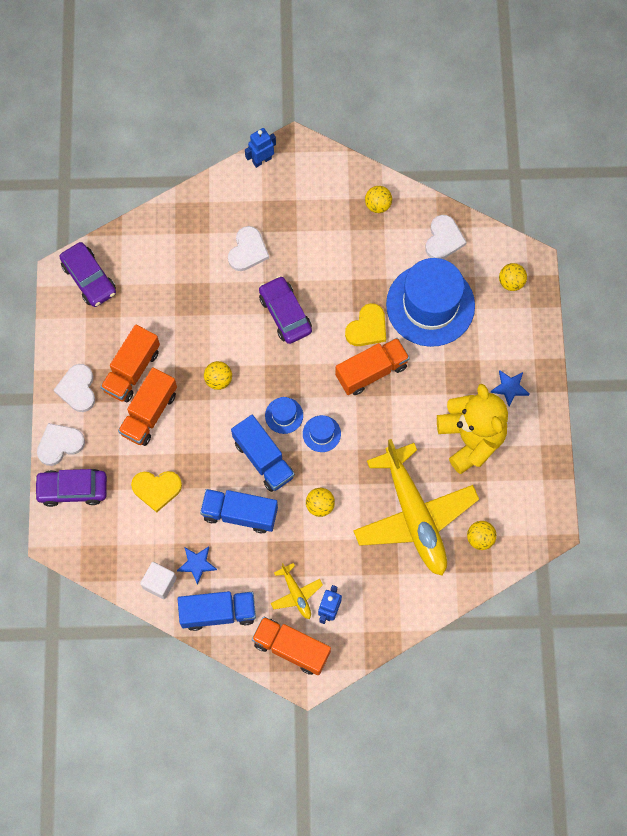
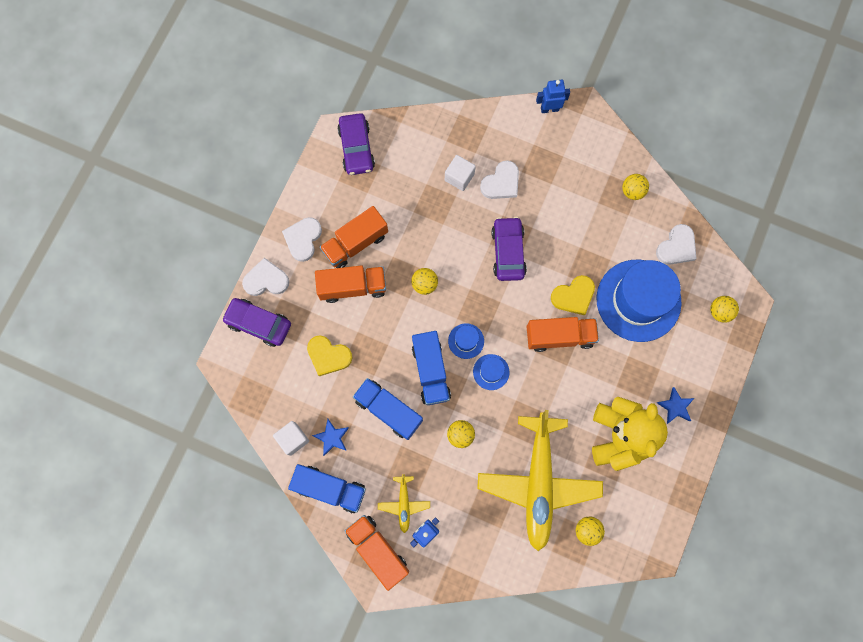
camera: 25 degrees right, 5 degrees up
(149, 413) = (352, 287): orange truck -> orange truck turned 150 degrees counterclockwise
(204, 263) = (459, 177): none -> white cube

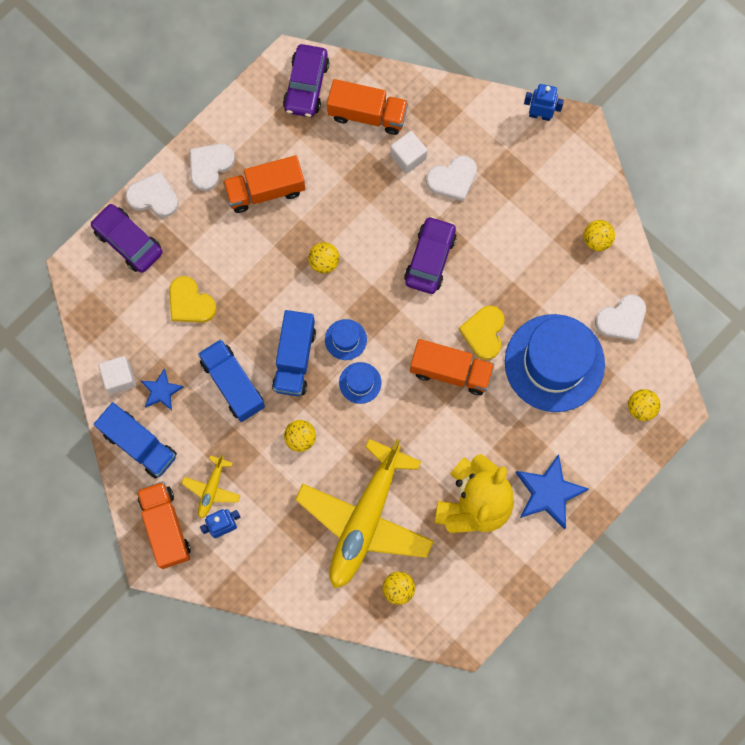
camera: 20 degrees right, 0 degrees up
(352, 287) = (244, 237): orange truck -> orange truck (367, 114)
(573, 296) = (484, 332): yellow heart -> yellow heart turned 105 degrees clockwise
(675, 406) = (548, 493): blue star -> blue star, size x1.71

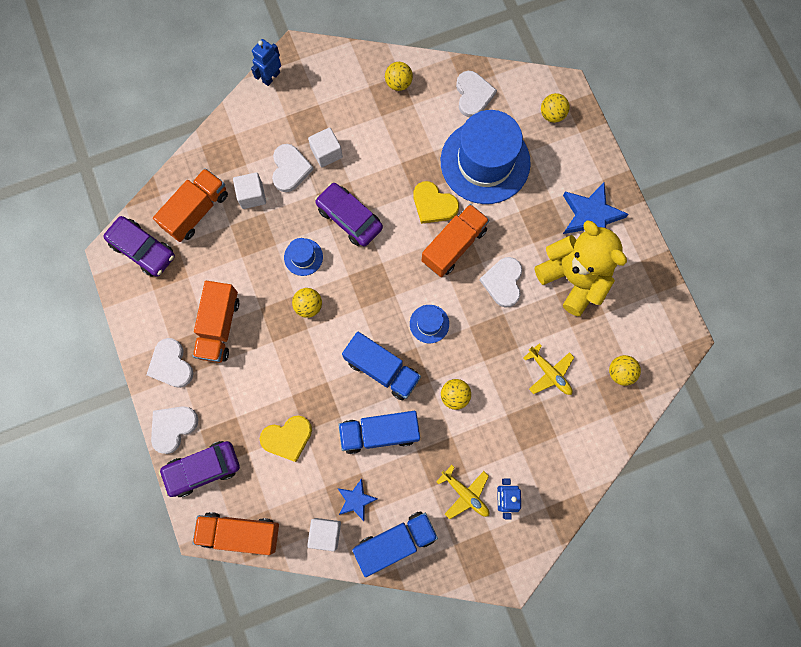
camera: 65 degrees left, 0 degrees up
(165, 527) = (481, 551): orange truck -> orange truck (240, 532)
(345, 339) = (386, 318): blue hat -> blue hat (303, 257)
(365, 519) = (549, 373): yellow plane -> yellow plane, size x0.42
(436, 435) = (503, 282): none -> white heart
(487, 205) = (326, 153): none -> white cube

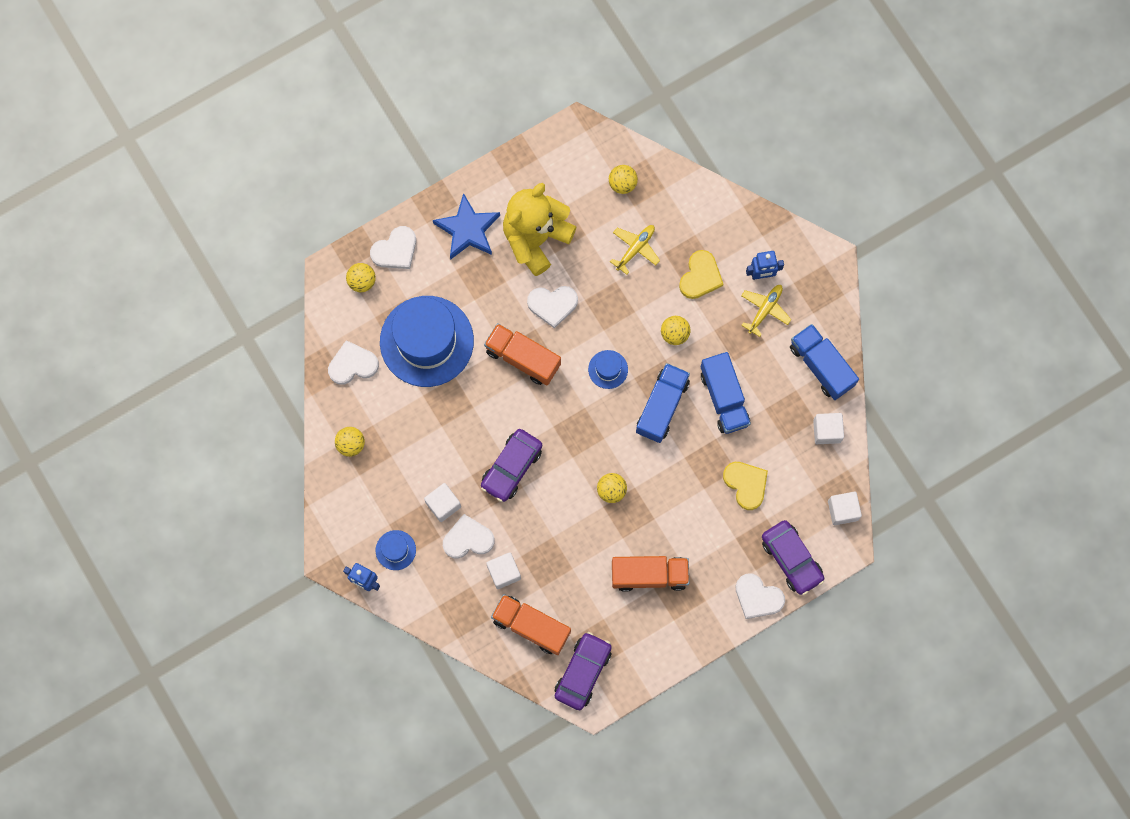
camera: 100 degrees left, 0 degrees up
(171, 365) = (696, 614): white heart -> white heart (395, 250)
(240, 532) = (842, 510): orange truck -> white cube
(303, 257) = (561, 506): blue hat -> blue hat (395, 550)
(356, 500) = (791, 409): blue star -> none
(433, 204) = (482, 385): yellow heart -> yellow heart (700, 276)

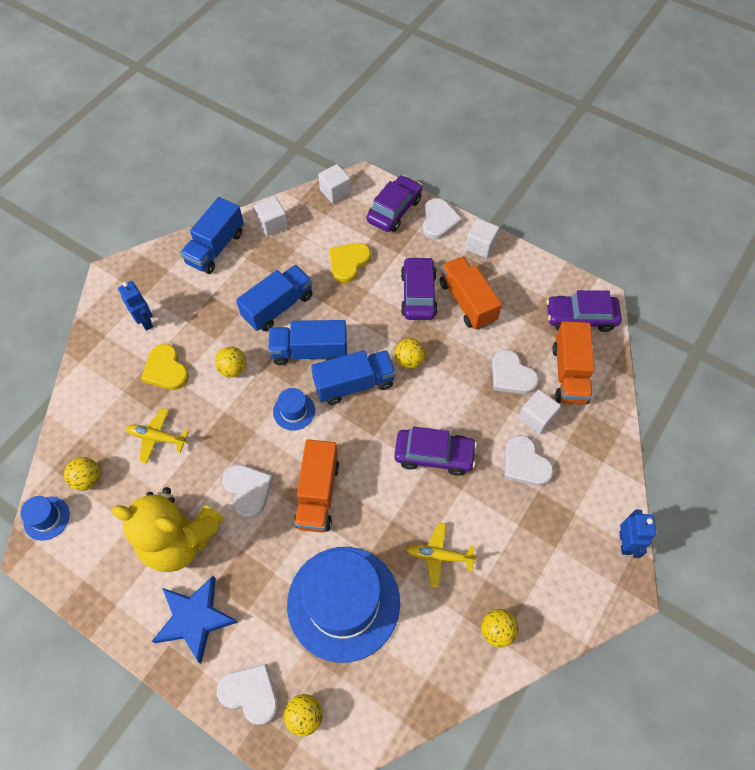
camera: 115 degrees left, 15 degrees down
(352, 364) = (408, 675): white heart -> white heart (511, 375)
(395, 550) = (577, 527): blue hat -> blue hat (46, 518)
(443, 504) = (505, 502): white cube -> white cube (480, 246)
(610, 431) = (354, 384): none -> blue truck
(678, 533) = (418, 294): none -> purple car
(700, 276) = (166, 370): yellow heart -> yellow heart turned 120 degrees counterclockwise
(765, 310) = (179, 307): yellow plane -> yellow plane (439, 556)

